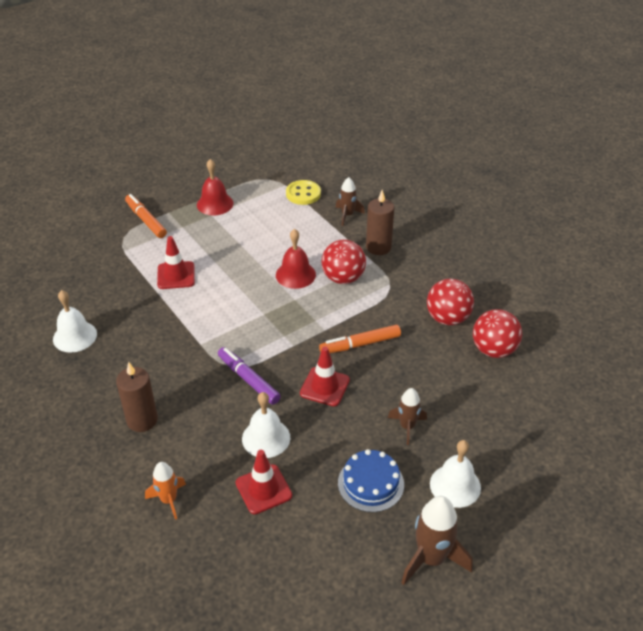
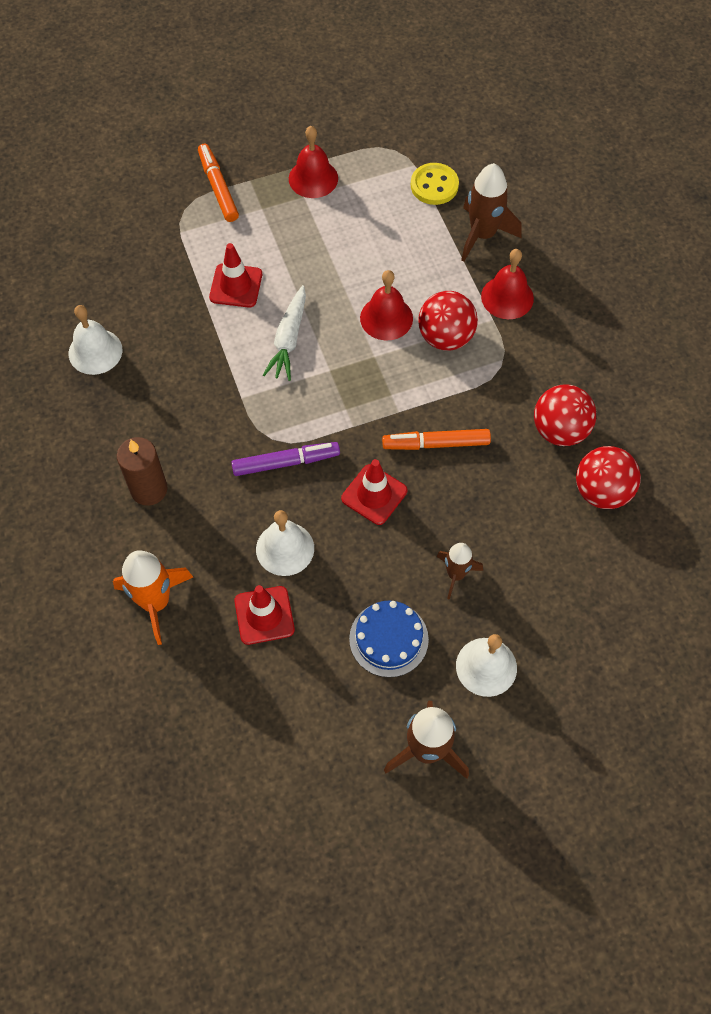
camera: 15 degrees right, 20 degrees up
(169, 500) = (155, 602): orange rocket -> orange rocket, size x1.62
(226, 301) = (288, 339): none -> white carrot
(248, 379) = (286, 462): purple marker -> purple marker turned 105 degrees clockwise
(347, 215) = (483, 235): brown rocket -> brown rocket, size x1.62
(378, 247) = (507, 297): brown candle -> red bell

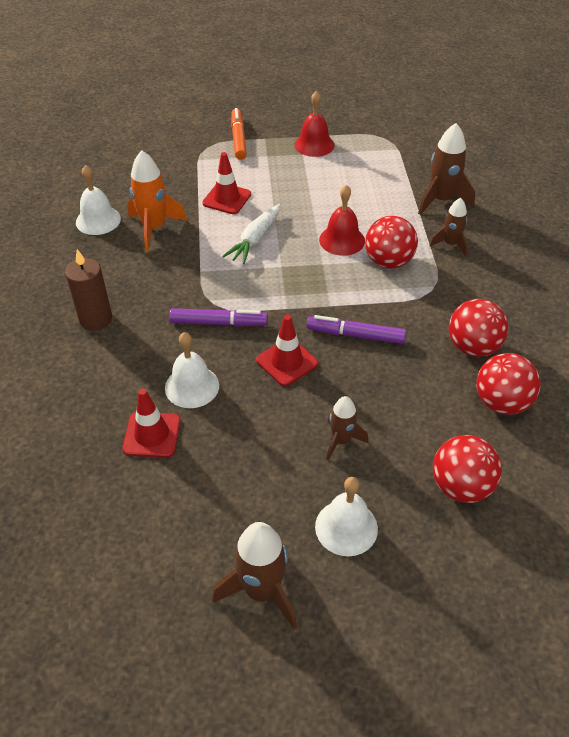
camera: 15 degrees right, 15 degrees down
(155, 602) = (61, 403): orange rocket -> orange rocket (154, 228)
(388, 639) = (259, 480): blue cake -> none
(434, 185) = (410, 164): yellow button -> none
(436, 443) = (355, 335): orange marker -> purple marker
(507, 297) = (450, 244): red bell -> brown rocket
(582, 596) = (460, 486): none -> red ball

